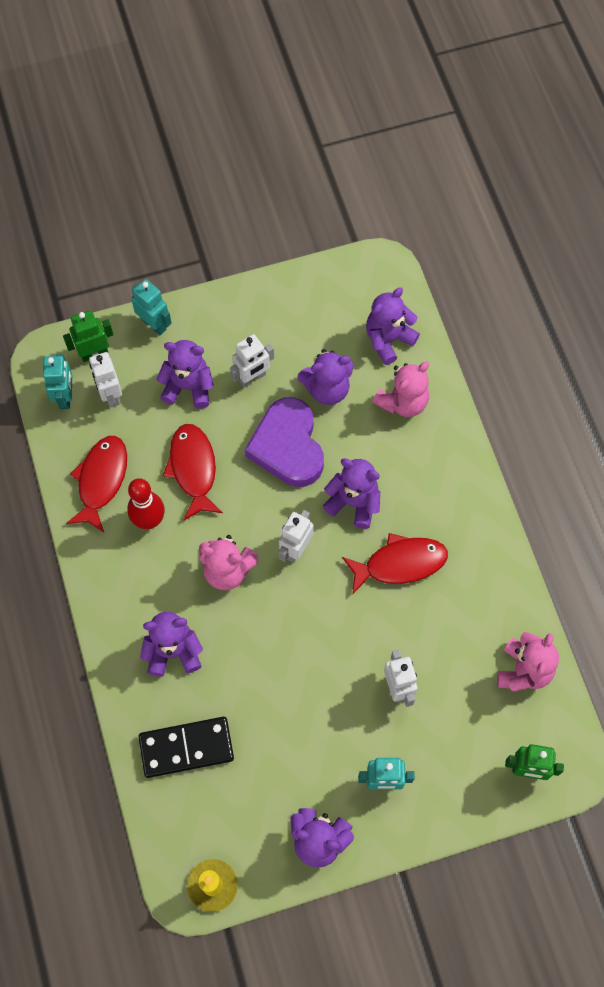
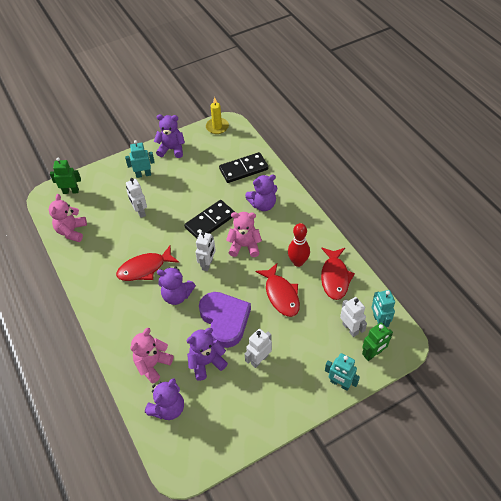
camera: 170 degrees right, 15 degrees down
(188, 387) = (301, 344): purple teddy bear -> none
(275, 635) = (210, 221): none -> black domino

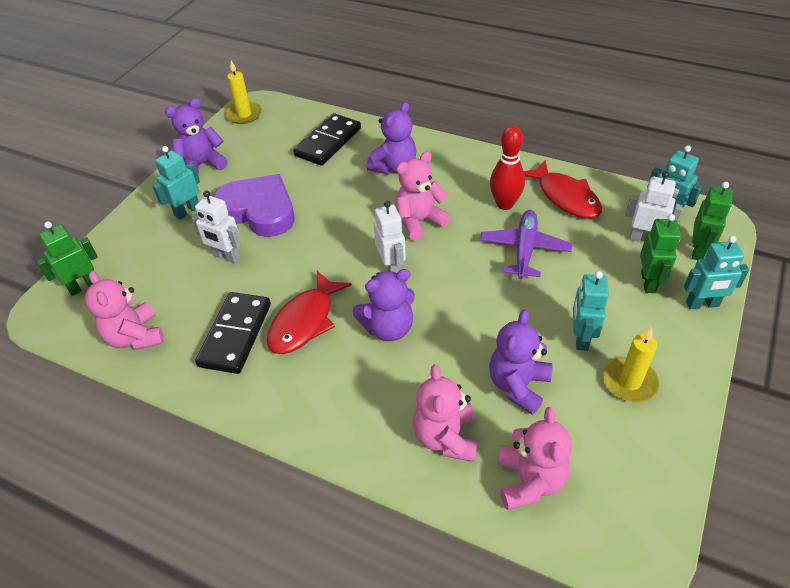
camera: 35 degrees left, 5 degrees down
(168, 408) = (529, 481): purple teddy bear -> pink teddy bear
(210, 221) = (343, 218): black domino -> black domino (236, 335)
(225, 320) = (486, 319): purple heart -> purple heart (259, 210)
(258, 396) = (629, 382): none -> yellow candle
(259, 359) = (581, 338): white robot -> turquoise robot
(281, 295) = (524, 249): red fish -> purple plane
(325, 353) = (648, 282): none -> green robot

